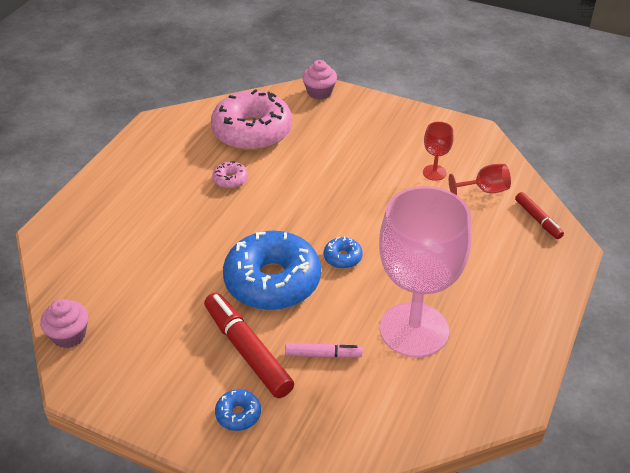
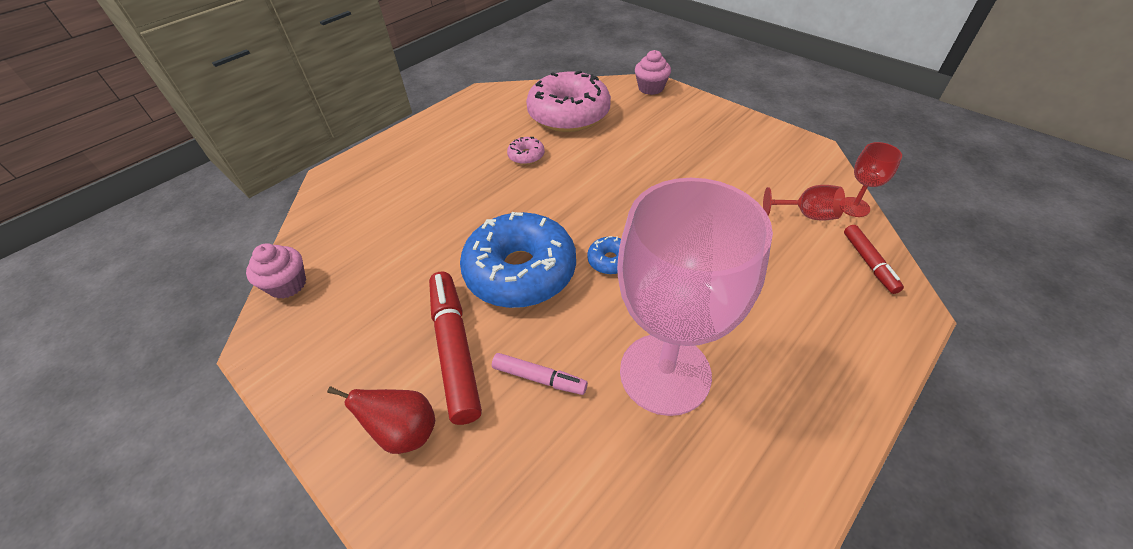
camera: 20 degrees right, 5 degrees up
(238, 414) = (405, 432): blue donut -> red pear
(434, 172) = (749, 185): red goblet -> red goblet (854, 207)

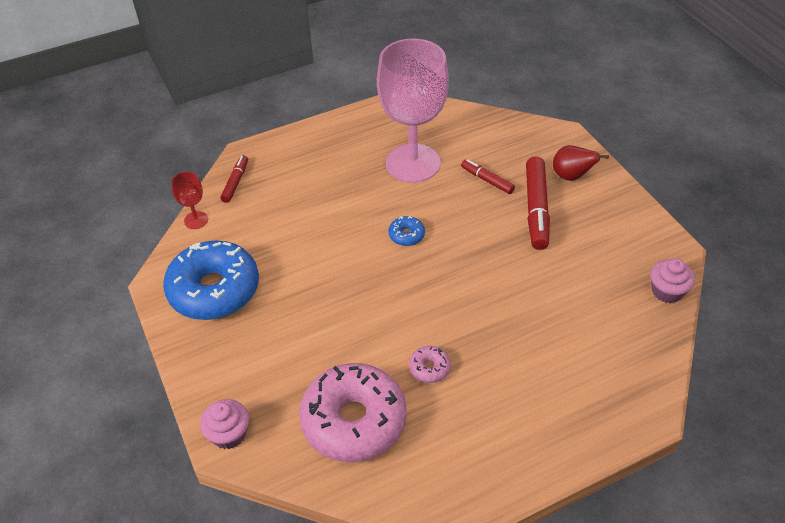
camera: 160 degrees left, 0 degrees up
(520, 271) = (477, 247): blue donut -> blue donut (214, 290)
(539, 378) = (487, 180): pink marker -> red marker
(806, 215) = (236, 225): red goblet -> none

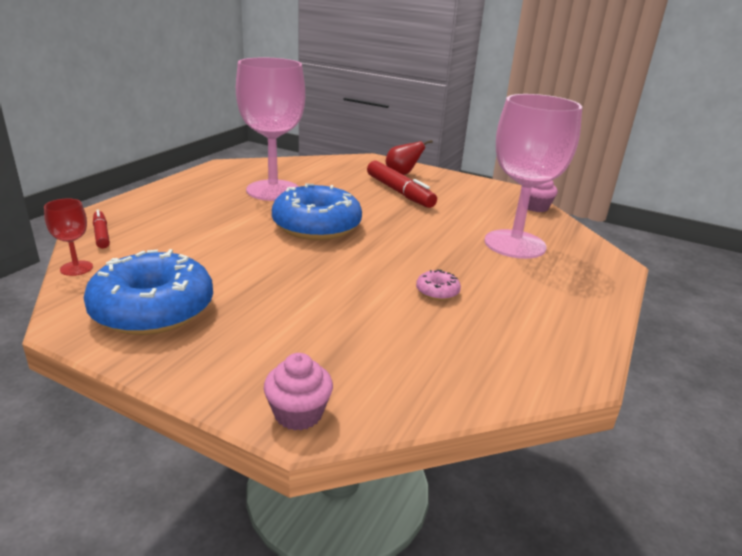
camera: 40 degrees left, 20 degrees down
(354, 420) = (418, 348): pink donut -> none
(406, 235) = (316, 226): blue donut -> blue donut, size x2.43
(487, 180) = (344, 187): red marker -> none
(571, 339) = (514, 244): none -> pink goblet

